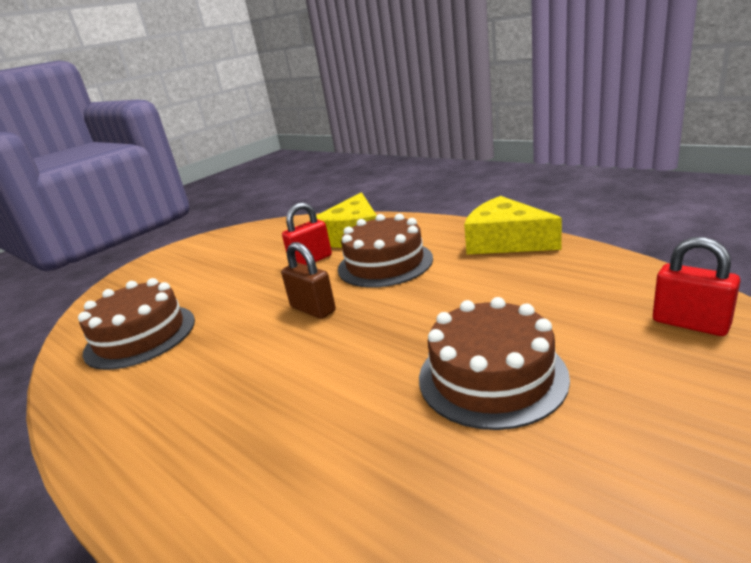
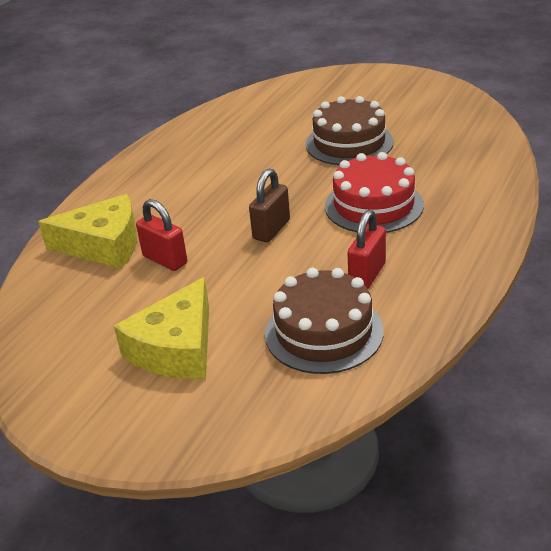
camera: 105 degrees left, 10 degrees up
(305, 384) = (373, 205): none -> red cake
(385, 263) = (186, 209): brown cake -> none
(505, 241) = (158, 154): yellow cheese -> yellow cheese (176, 348)
(690, 323) = (290, 95): red padlock -> red padlock (367, 274)

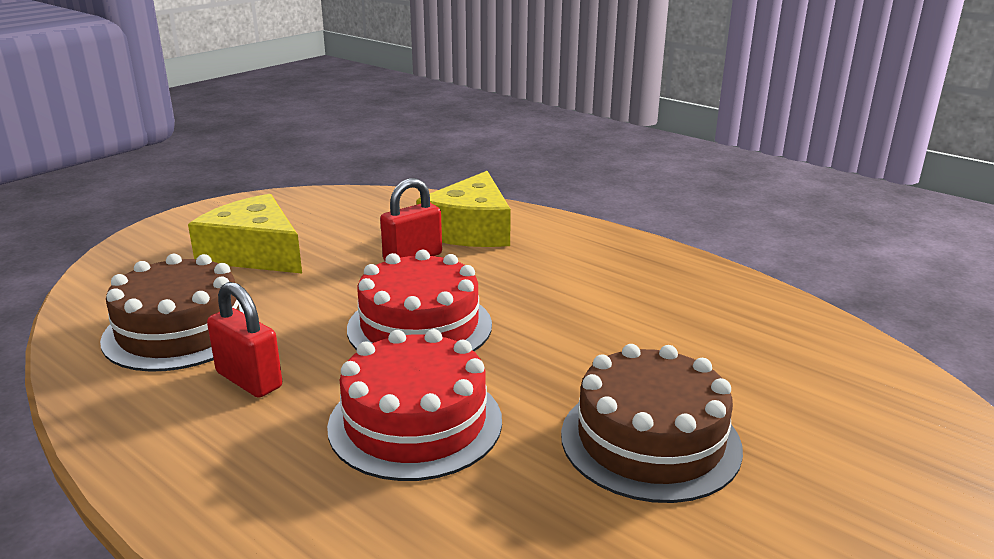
camera: 100 degrees right, 10 degrees down
(271, 229) = (419, 326): brown padlock -> red cake

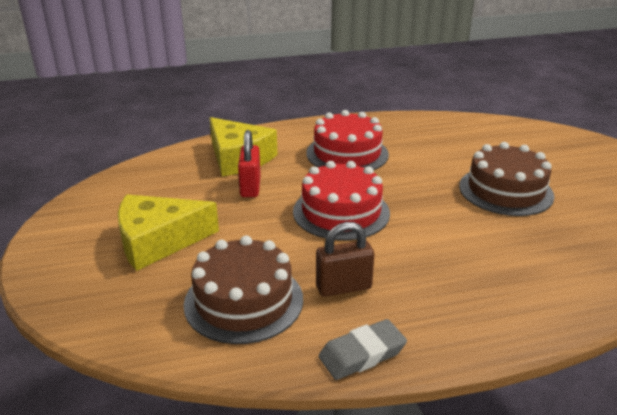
camera: 55 degrees left, 5 degrees up
(121, 433) = (362, 354): none -> grey eraser
(249, 380) = (343, 287): red padlock -> brown padlock
(415, 422) = (441, 244): red cake -> red cake (347, 153)

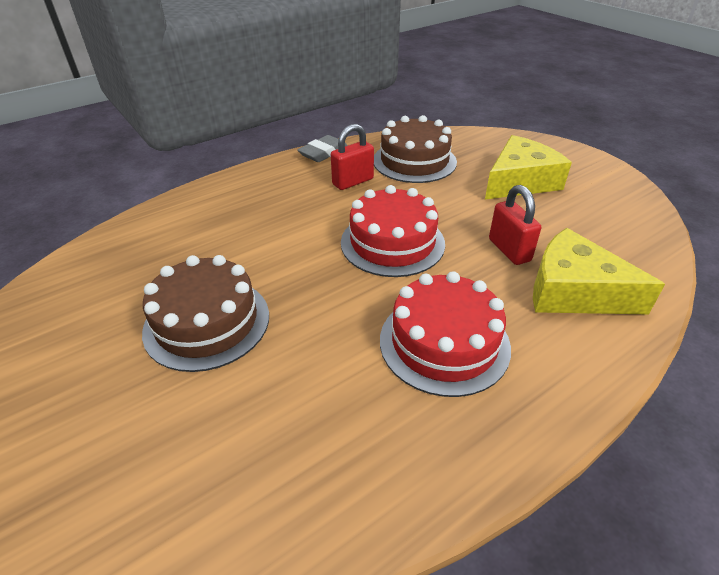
camera: 160 degrees right, 10 degrees up
(343, 287) = (353, 182): brown padlock -> red padlock

